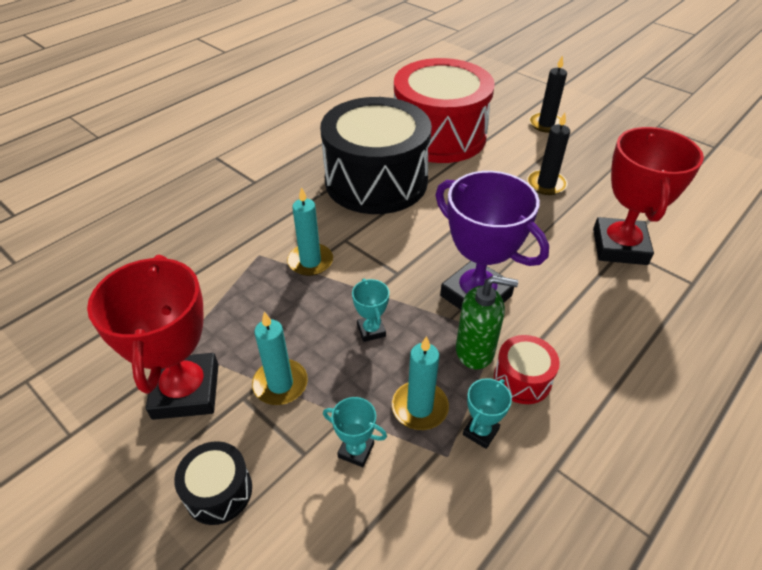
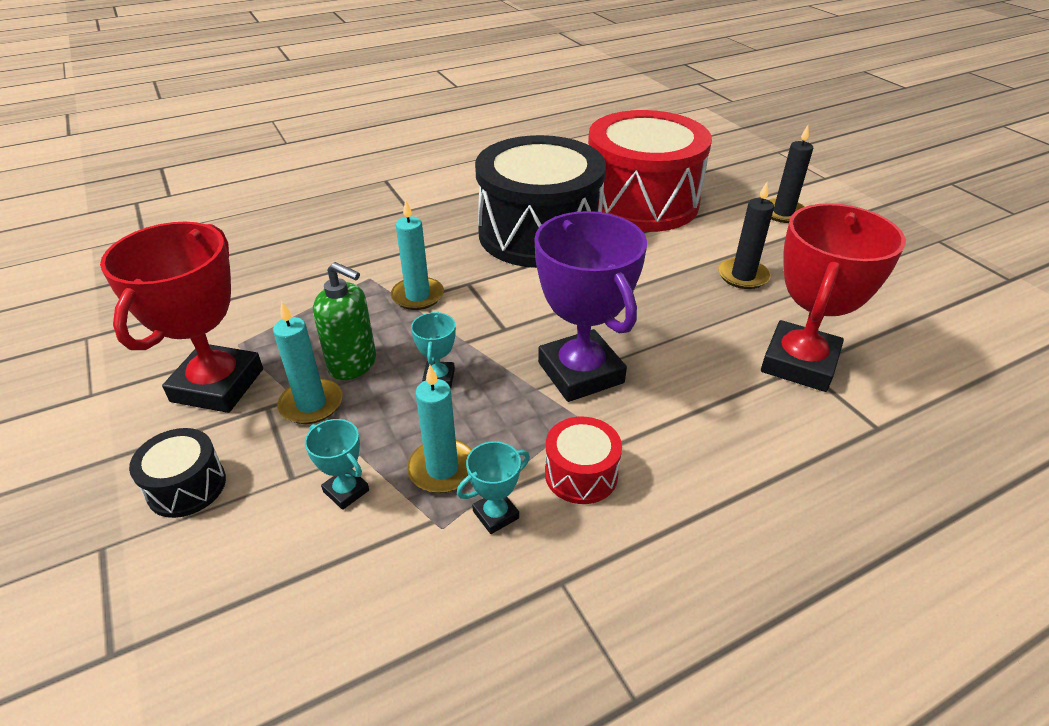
camera: 20 degrees right, 5 degrees down
(475, 351) = (543, 429): green soap dispenser -> green soap dispenser (353, 364)

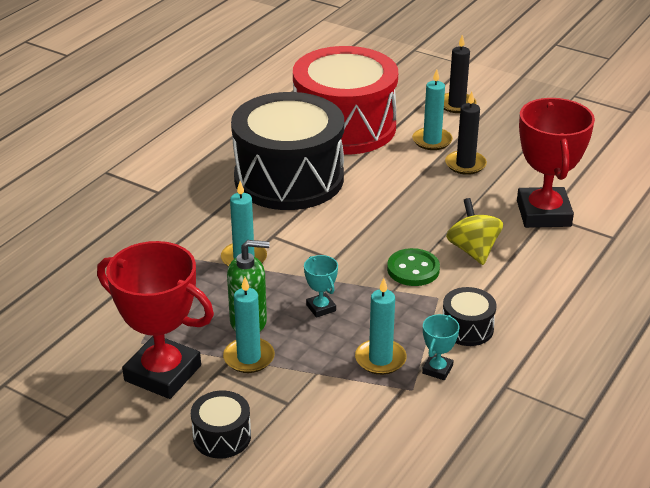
camera: 30 degrees left, 5 degrees down
(218, 385) = (163, 373): red trophy -> red trophy turned 45 degrees counterclockwise
(346, 491) = (332, 395): turquoise trophy -> none
(580, 373) = (413, 269): purple trophy -> green button
(581, 474) = (467, 328): red drum -> black drum
(672, 376) = (473, 250): none -> yellow spinning top
(724, 241) = (432, 141): none -> turquoise candle

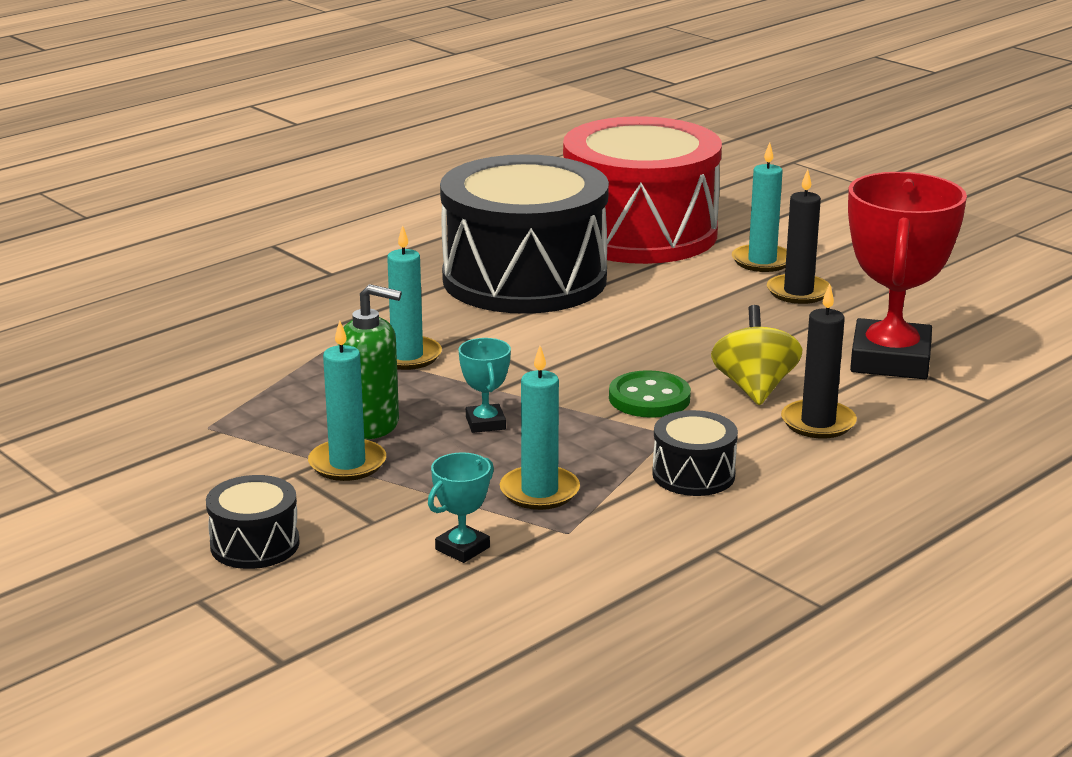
camera: 15 degrees right, 10 degrees down
(163, 373) = (216, 464): red trophy -> none
(437, 369) = (619, 515): turquoise trophy -> turquoise trophy (462, 548)
(456, 104) = (823, 226): black candle -> black candle (818, 423)

